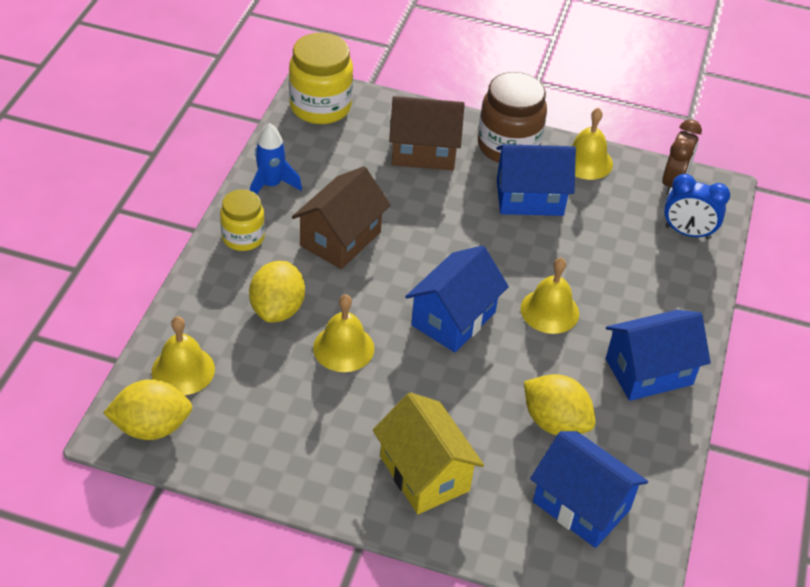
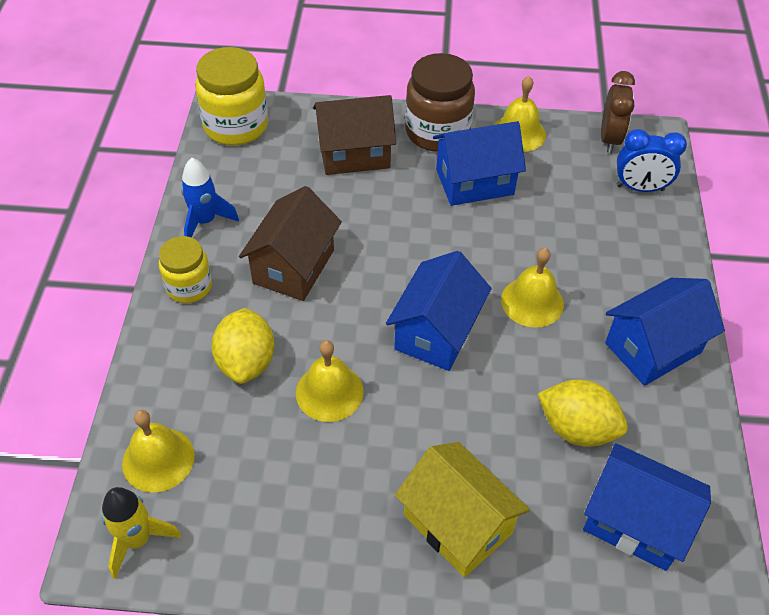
camera: 10 degrees left, 5 degrees up
(151, 427) = (137, 540): yellow lemon -> yellow rocket

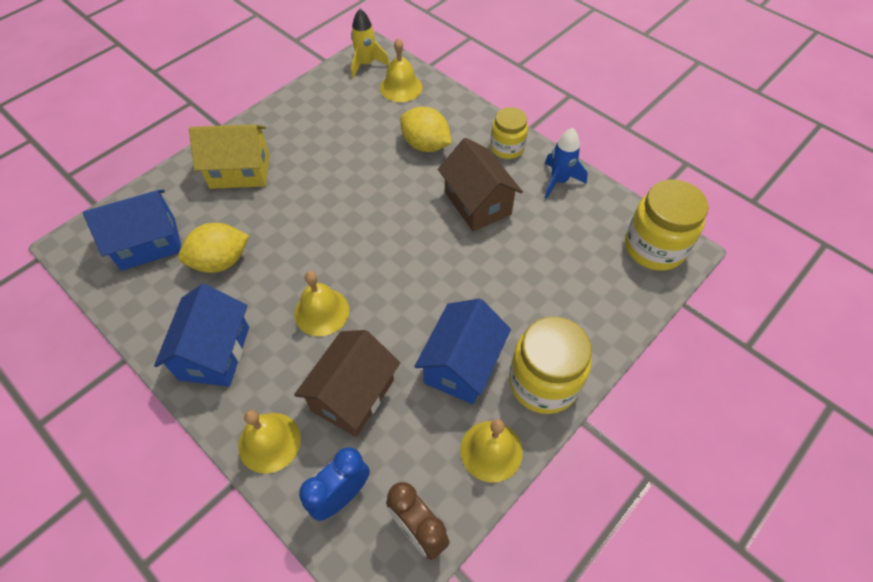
camera: 130 degrees right, 5 degrees up
(329, 392) = (369, 167): yellow bell -> yellow bell (269, 442)
(354, 154) = (562, 304): brown house -> brown house (353, 395)
(436, 332) = (354, 241): blue house -> none
(437, 132) = (543, 382): brown jar -> yellow jar

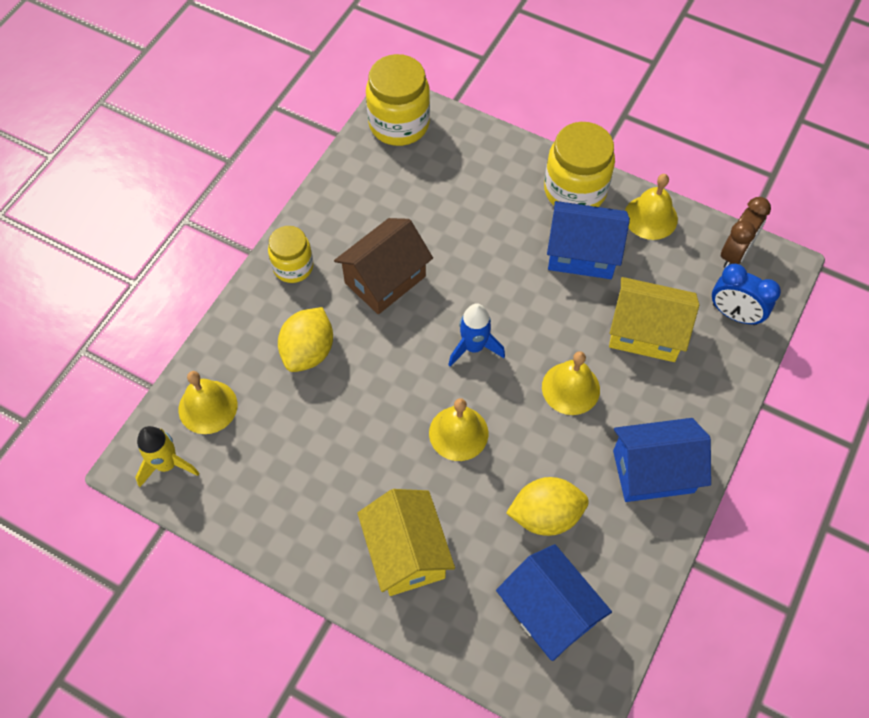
camera: 105 degrees left, 5 degrees up
(220, 261) = (545, 515): yellow lemon -> yellow lemon turned 60 degrees counterclockwise
(269, 442) = (716, 385): yellow bell -> yellow bell (458, 433)
(353, 395) = (645, 332): brown house -> yellow house
(559, 181) = (332, 210): blue rocket -> blue rocket (474, 347)

